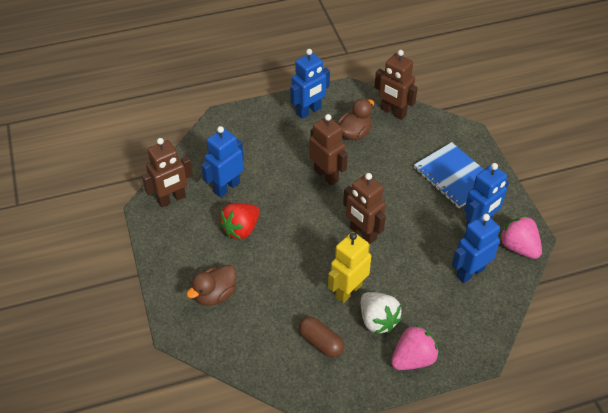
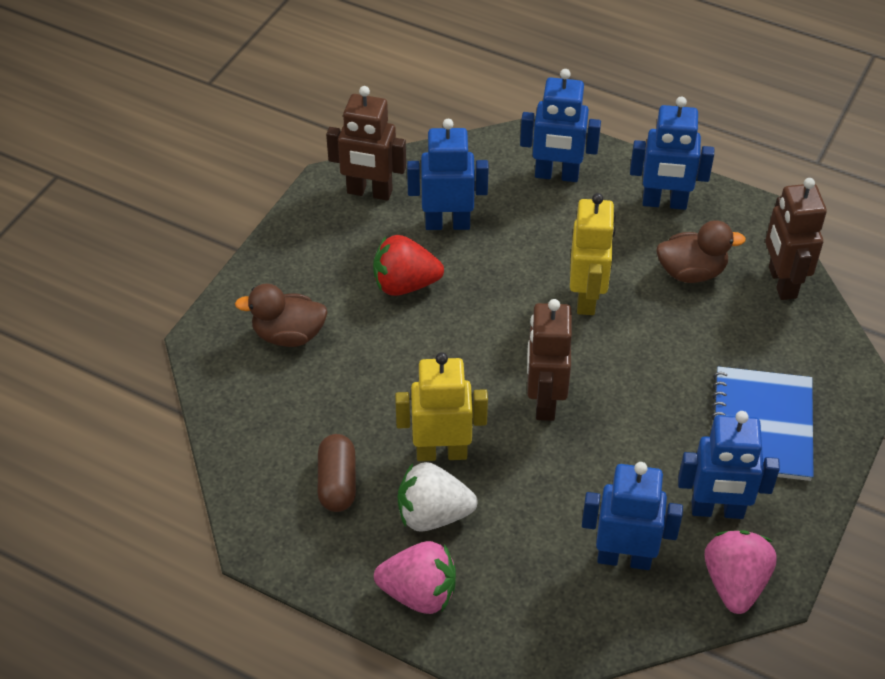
camera: 45 degrees right, 0 degrees up
(249, 131) = (556, 175): none -> blue robot
(326, 175) = (587, 297): brown robot -> yellow robot
(377, 320) = (433, 514): white strawberry -> white strawberry turned 75 degrees clockwise

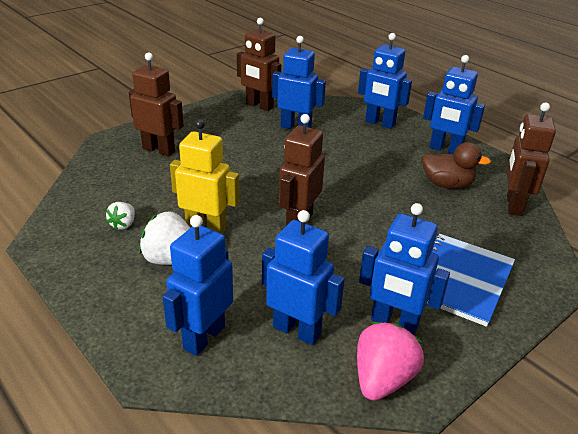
camera: 20 degrees right, 15 degrees down
(288, 335) = (159, 150): brown duck -> brown robot
(337, 483) = (123, 224): brown capsule -> white strawberry
(405, 284) = (248, 146): red strawberry -> none
(419, 593) = (123, 303): pink strawberry -> none
(534, 602) = (204, 337): none -> blue robot
(587, 297) = (364, 179): yellow robot -> none

